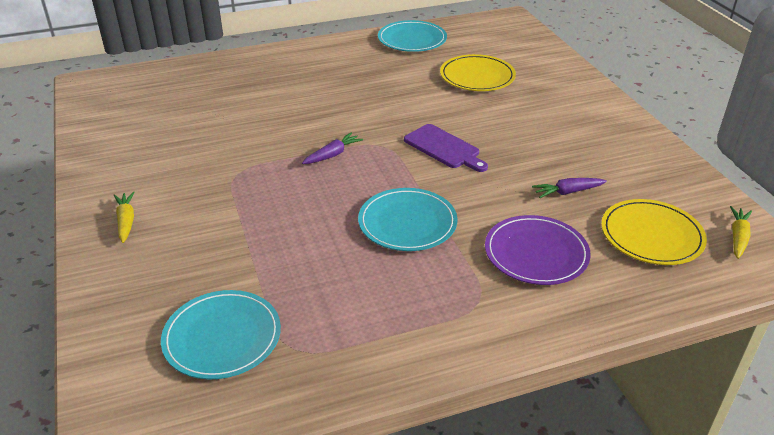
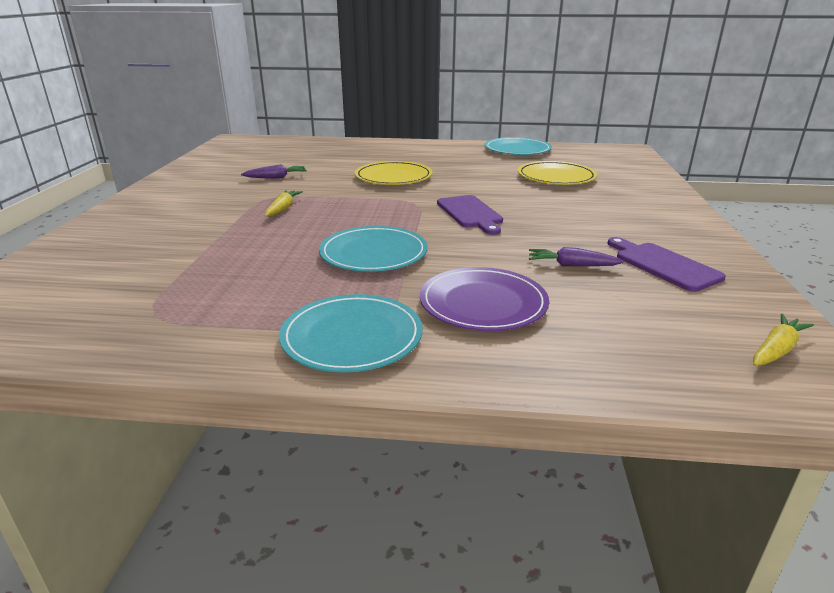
camera: 25 degrees right, 10 degrees down
(126, 221) = (150, 207): yellow carrot -> yellow carrot (283, 209)
(222, 337) = (110, 289): turquoise plate -> turquoise plate (352, 337)
(332, 155) = (362, 200): purple carrot -> purple carrot (276, 177)
(628, 173) = (663, 265): none -> purple cutting board
(651, 235) = (646, 320): yellow plate -> yellow plate (393, 177)

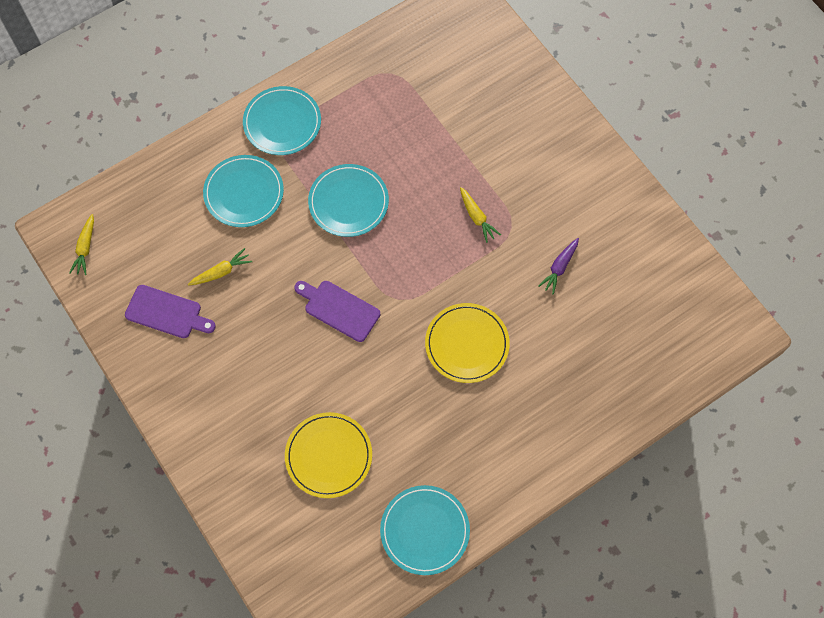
camera: 140 degrees right, 40 degrees up
(483, 303) = (244, 193): purple plate -> turquoise plate
(572, 265) = (221, 272): purple carrot -> yellow carrot

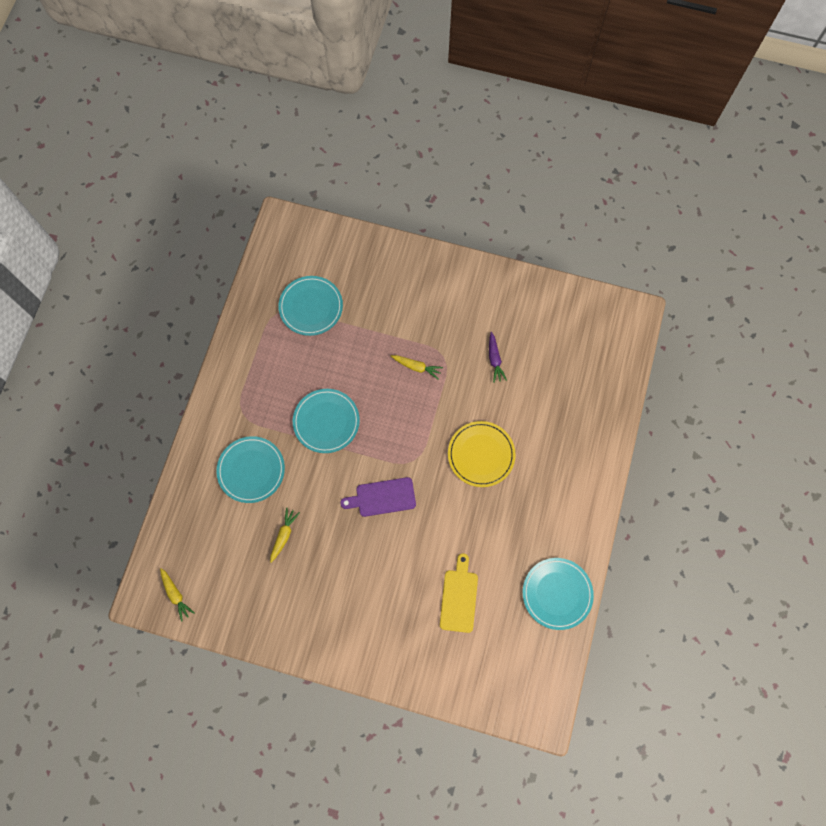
camera: 40 degrees left, 5 degrees up
(167, 313) = (272, 592): purple cutting board -> none
(282, 123) = (234, 402): turquoise plate -> turquoise plate (311, 307)
(328, 456) = (459, 597): yellow plate -> yellow cutting board

